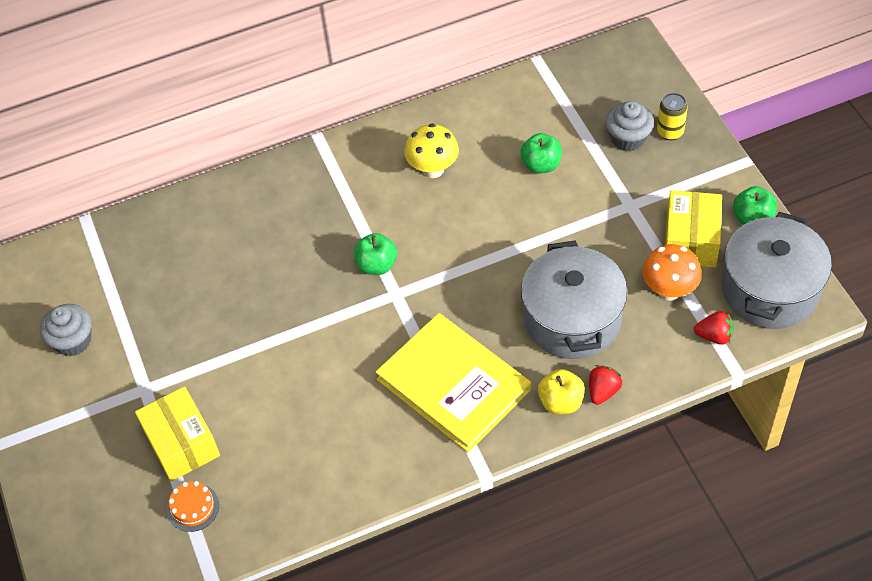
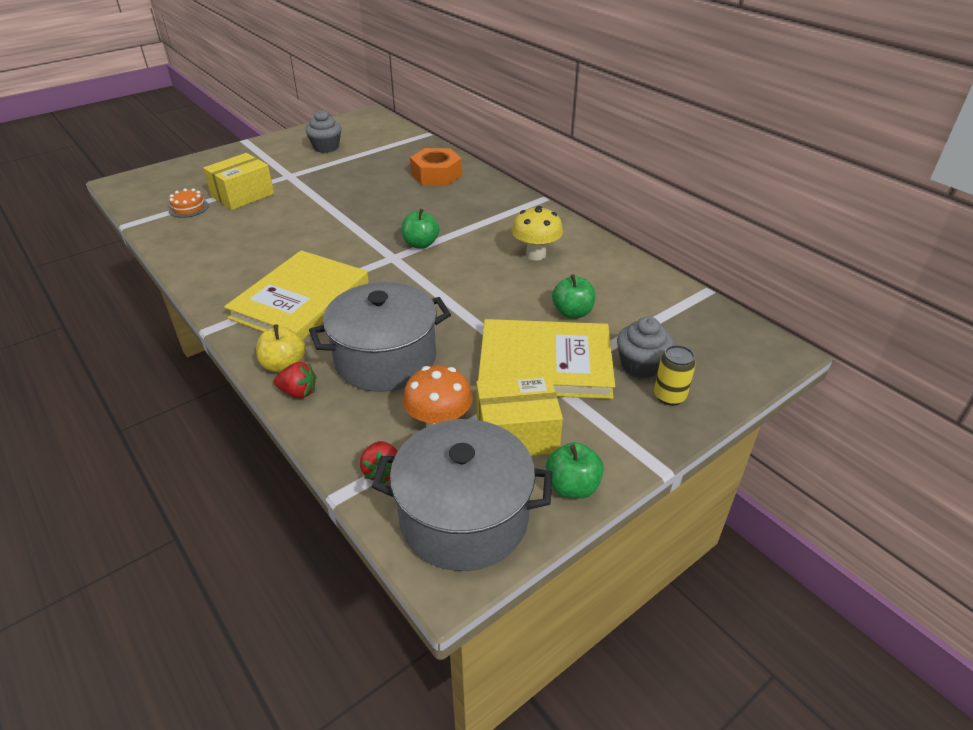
camera: 70 degrees right, 15 degrees down
(214, 226) = (436, 175): none -> orange nut
(609, 202) = (545, 363): none -> yellow book

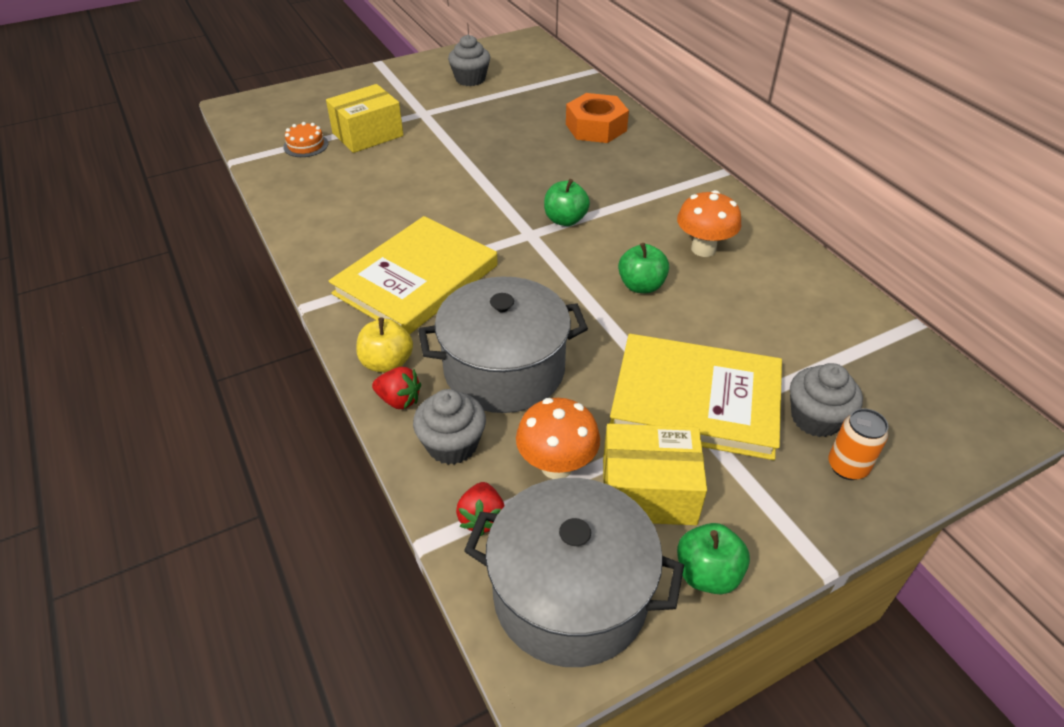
camera: 10 degrees right, 5 degrees up
(349, 420) = (452, 444): none -> grey cupcake
(535, 255) = (703, 249): yellow mushroom -> orange mushroom
(572, 312) = (739, 334): green apple -> green apple (641, 286)
(669, 396) = (847, 466): yellow can -> orange can

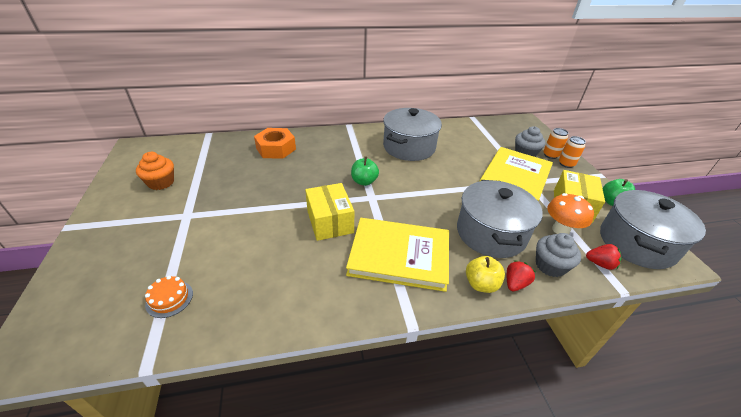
camera: 75 degrees left, 5 degrees down
(367, 134) = (189, 252): yellow box -> yellow box (330, 222)
(416, 279) = (399, 256): yellow book -> yellow book turned 45 degrees counterclockwise
(470, 79) = (161, 182): grey cupcake -> orange cupcake
(641, 286) = (432, 172): green apple -> none
(703, 249) = (409, 147): orange mushroom -> grey pot
(826, 496) = (566, 164): none -> orange can

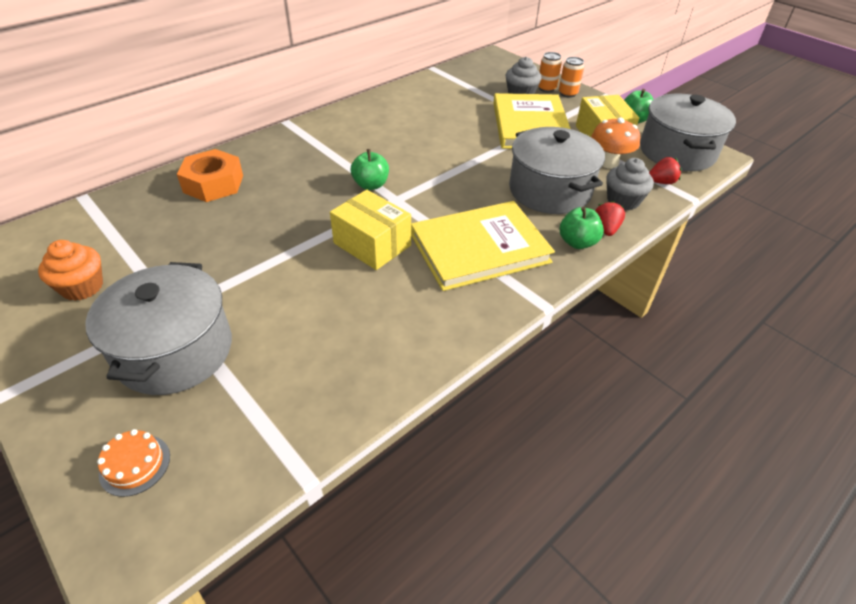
camera: 30 degrees left, 5 degrees up
(169, 299) = (258, 405): orange cake -> orange cake (135, 465)
(409, 147) = (388, 127): grey pot -> grey pot (175, 351)
(481, 284) = (577, 242): yellow apple -> green apple

